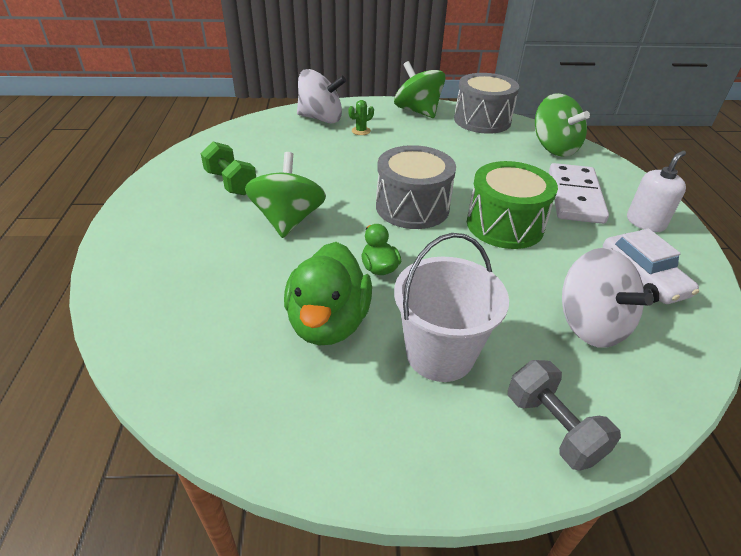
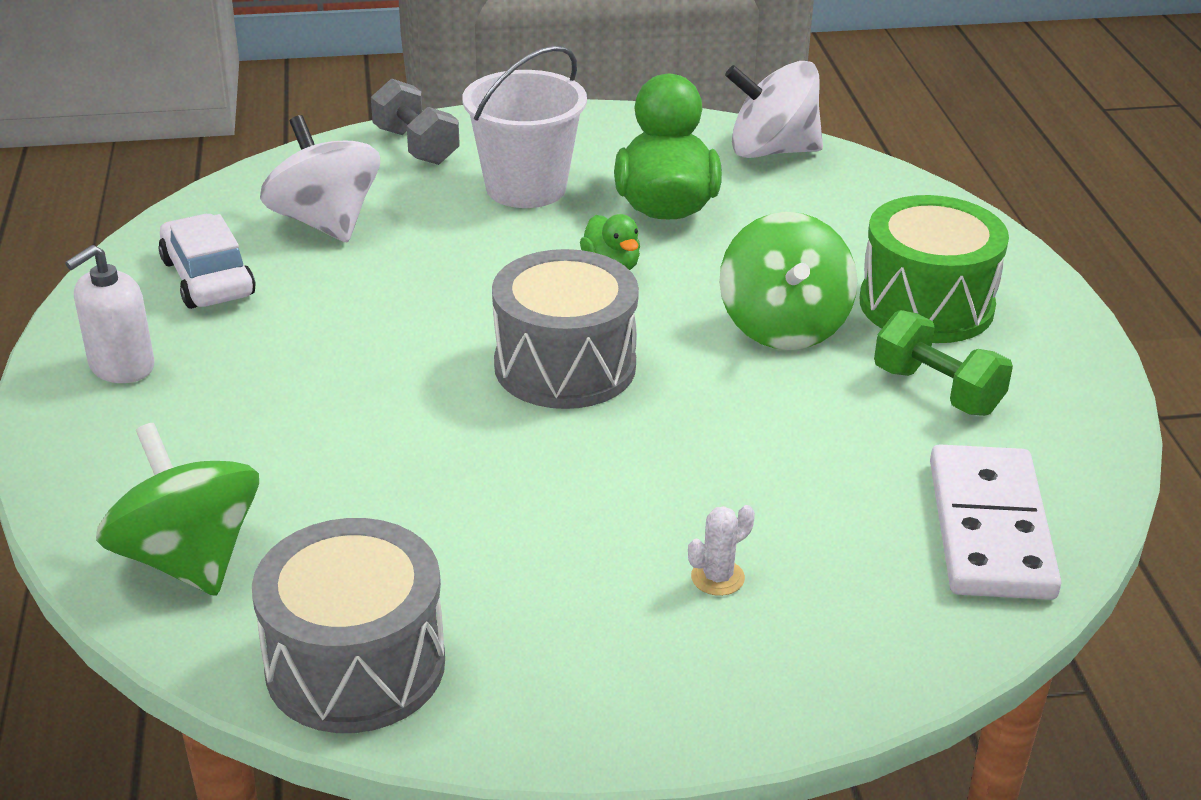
camera: 175 degrees right, 5 degrees down
(321, 118) = (849, 622): white spinning top -> white spinning top (771, 151)
(361, 131) = (717, 577): green cactus -> white cactus
(417, 111) = (559, 693): green spinning top -> none
(505, 225) = (395, 344): green drum -> green drum (926, 305)
(575, 196) = (225, 412): white domino -> white domino (989, 528)

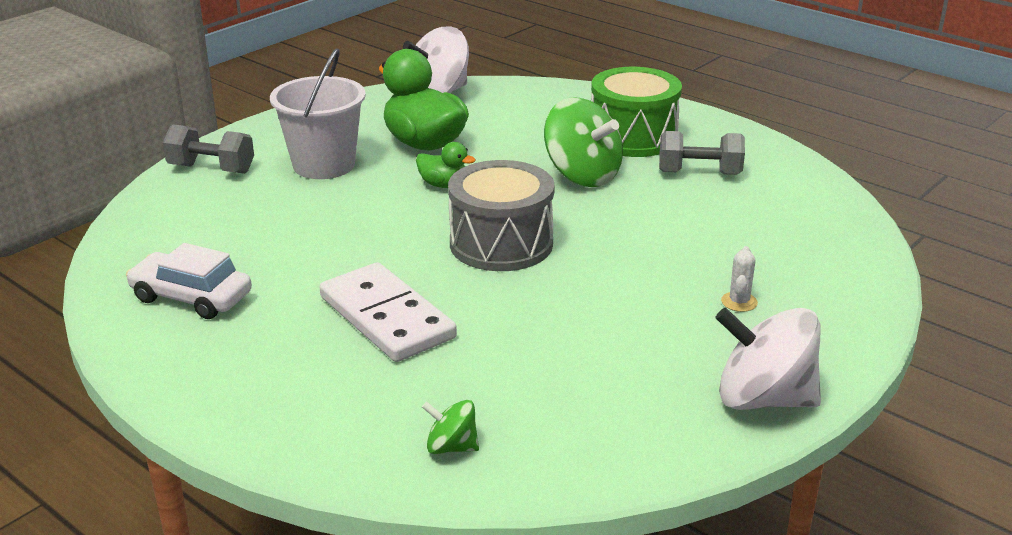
camera: 40 degrees left, 5 degrees down
(121, 366) = (218, 372): white soap dispenser -> none
(188, 558) = (451, 447): green spinning top -> green spinning top, size x0.50
(325, 222) = (221, 233): white spinning top -> white spinning top (763, 399)
(355, 665) = (637, 441): grey drum -> none
(937, 391) = (699, 173): green dumbbell -> grey dumbbell
(989, 528) = (814, 221): white domino -> white domino (386, 318)

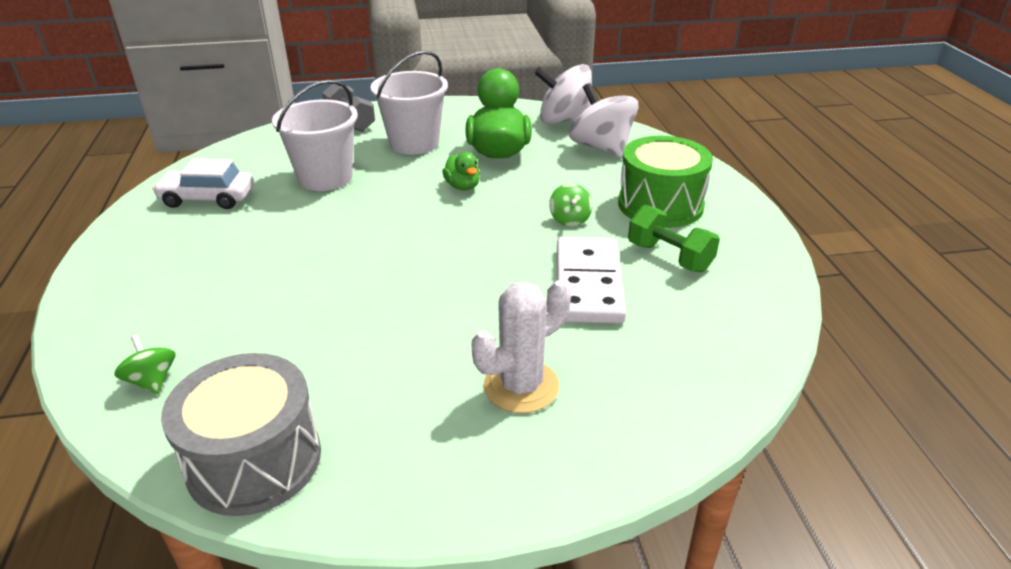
camera: 40 degrees right, 5 degrees up
(191, 297) = (208, 198): white car -> white car turned 60 degrees counterclockwise
(289, 229) = (325, 178): none -> white bucket
(386, 318) = (275, 264): white domino -> white domino (588, 284)
(501, 244) = (428, 246): grey drum -> grey drum (254, 460)
(582, 175) = (570, 219): green spinning top -> green spinning top, size x0.50
(699, 173) = (669, 257): grey dumbbell -> green dumbbell
(739, 302) = (521, 386): white cactus -> white cactus, size x2.01
(763, 399) = (398, 487): white spinning top -> white spinning top (601, 148)

